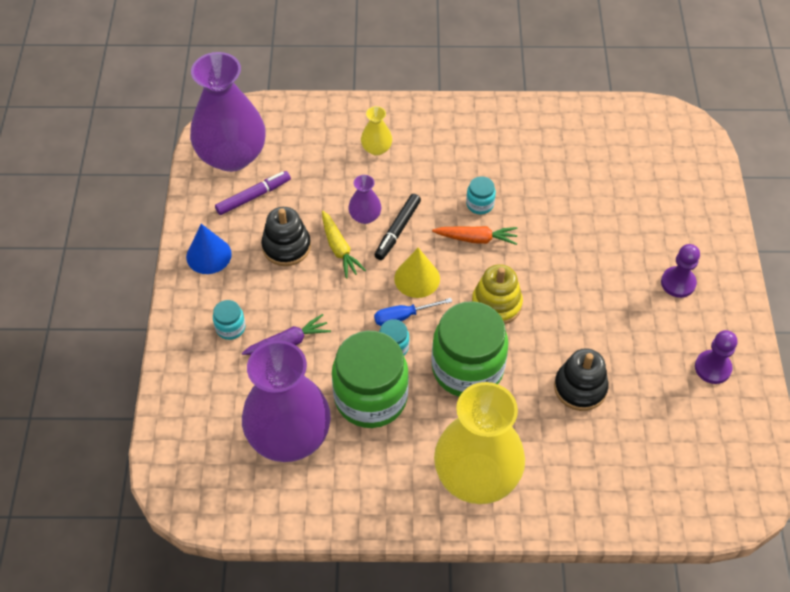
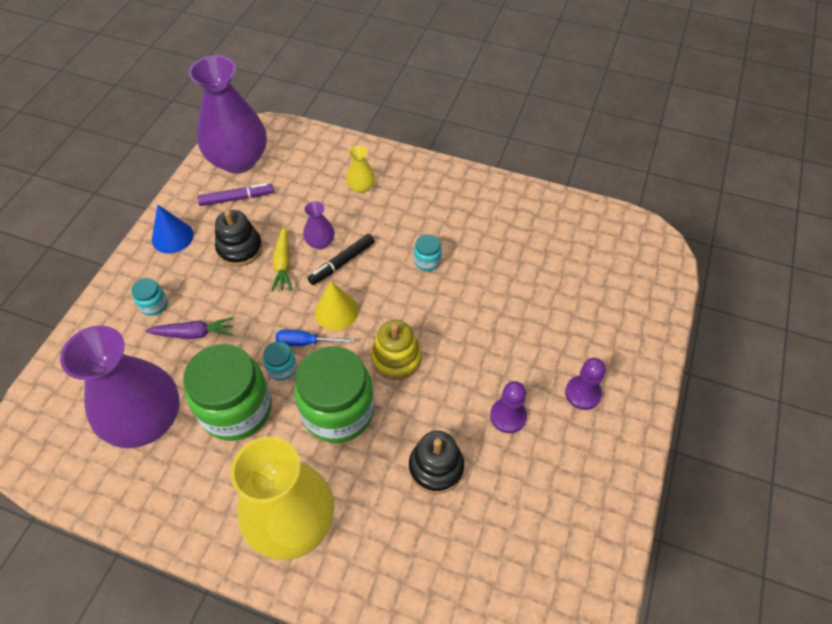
camera: 20 degrees right, 0 degrees up
(476, 239) = (408, 291): orange carrot -> none
(712, 368) = (580, 493): purple pawn -> purple pawn (508, 416)

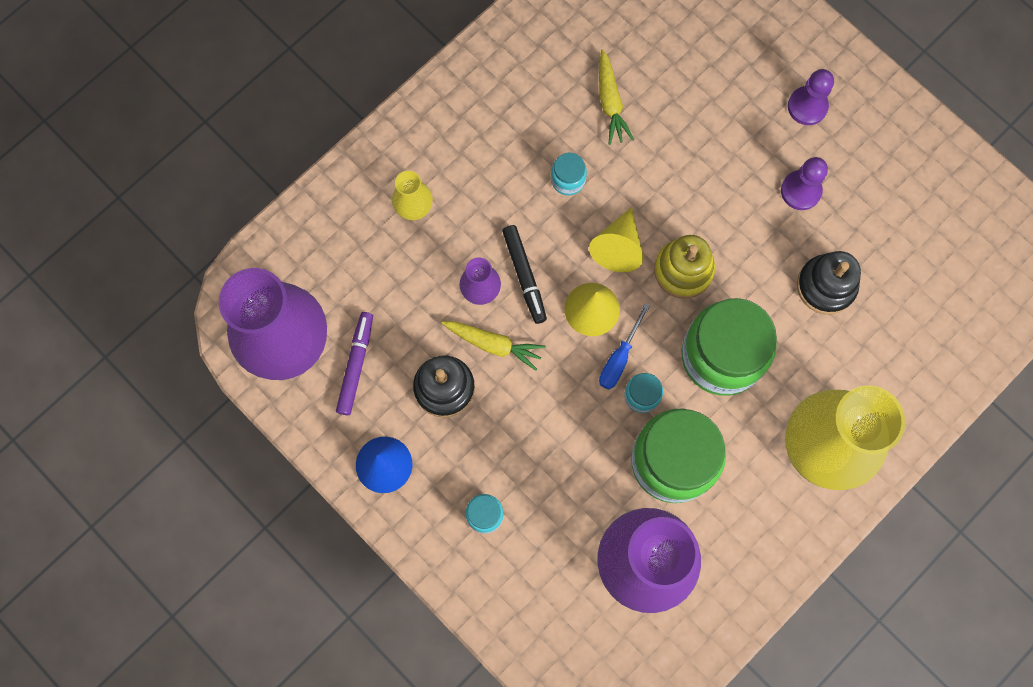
camera: 65 degrees left, 20 degrees up
(194, 333) = (549, 479): purple carrot -> none
(392, 309) = (618, 247): none -> yellow cone
(501, 264) = (610, 102): none -> yellow carrot

